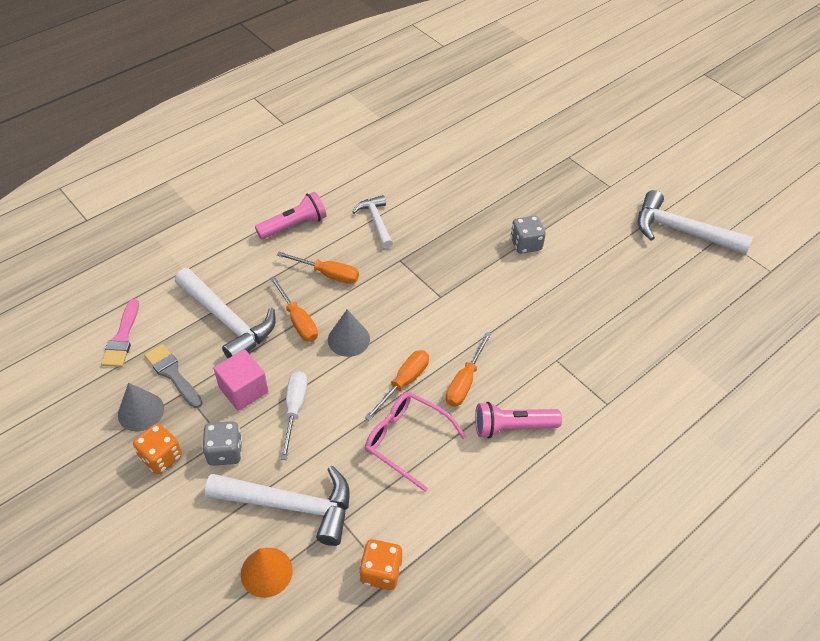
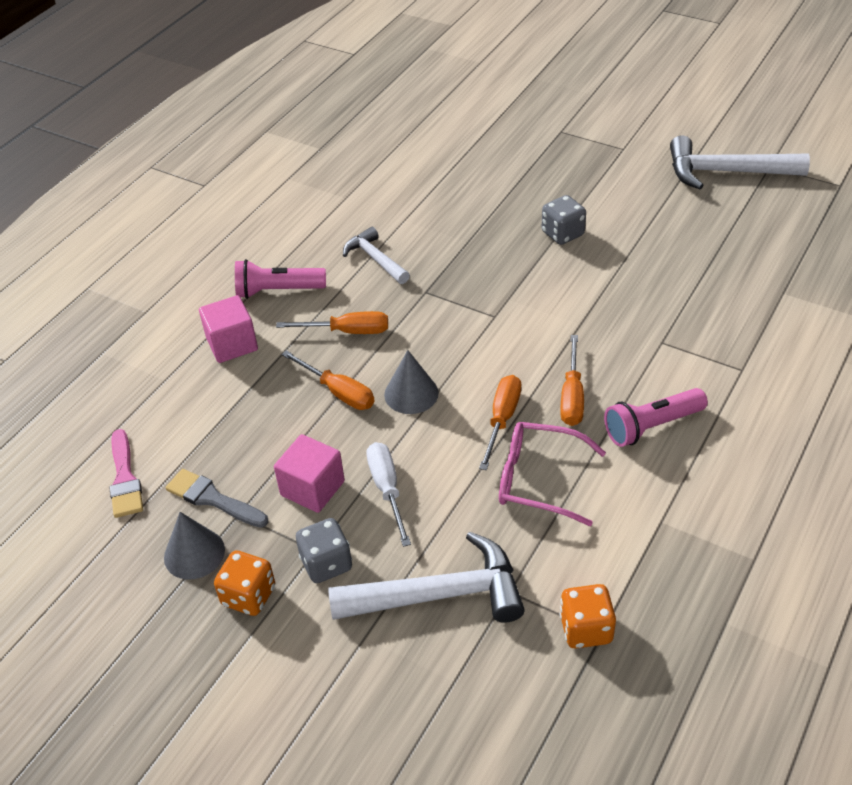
camera: 15 degrees left, 5 degrees down
(228, 321) = (251, 419): white hammer -> none
(242, 257) = (232, 344): none -> pink cube
(266, 572) = (449, 677): orange cone -> none
(294, 225) = (277, 291): pink flashlight -> pink flashlight turned 135 degrees counterclockwise

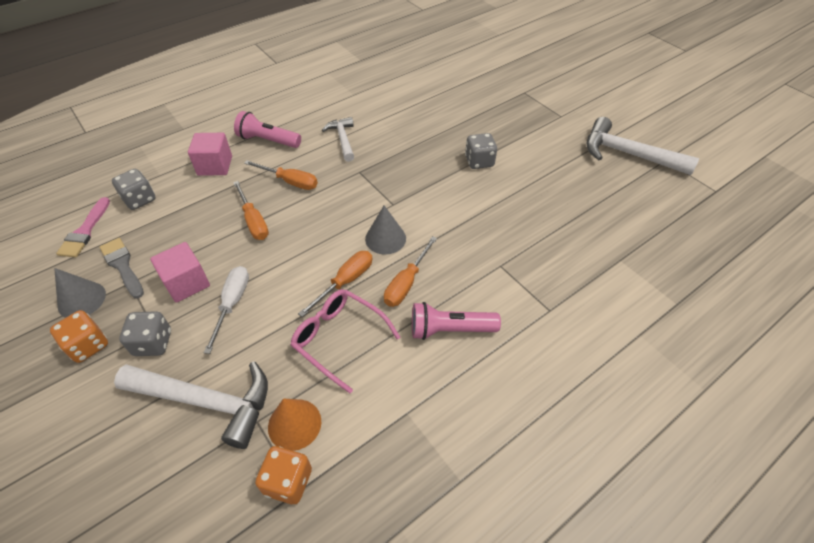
camera: 20 degrees right, 5 degrees up
(165, 417) = (139, 200): none -> grey dice
(411, 393) = (298, 239): grey cone -> grey cone (385, 238)
(552, 577) = (294, 424): none -> orange cone

